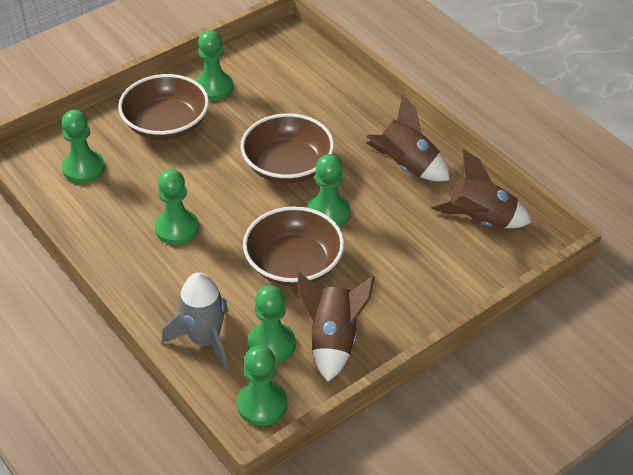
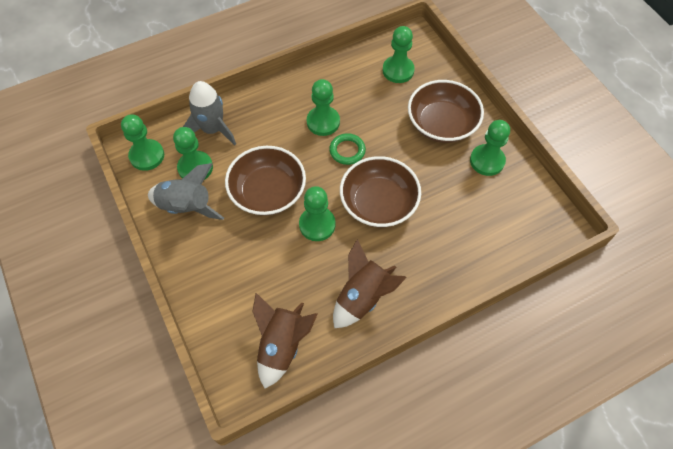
camera: 100 degrees right, 15 degrees up
(218, 201) = (347, 151): none -> green ring
(333, 340) = (186, 206): brown rocket -> grey rocket

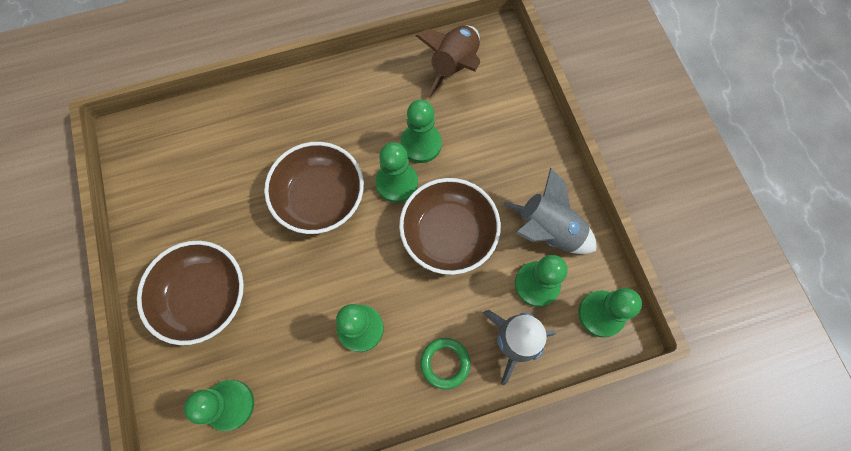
camera: 170 degrees left, 10 degrees up
(347, 151) = (339, 276): green ring -> green ring (445, 363)
(363, 297) = (365, 98): brown rocket -> none
(487, 161) = (170, 231): green pawn -> green pawn (421, 144)

